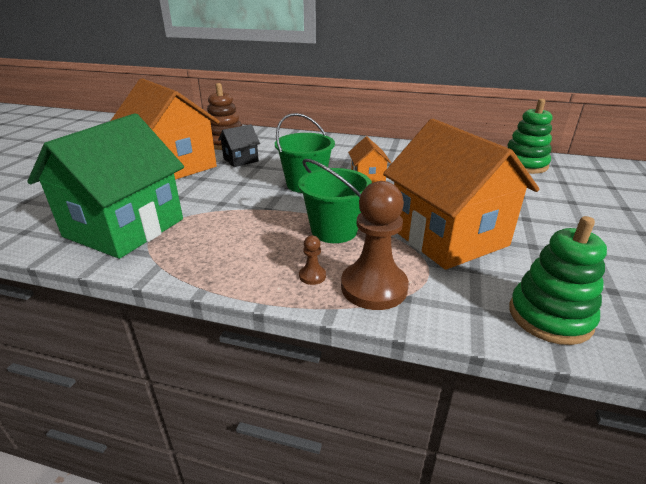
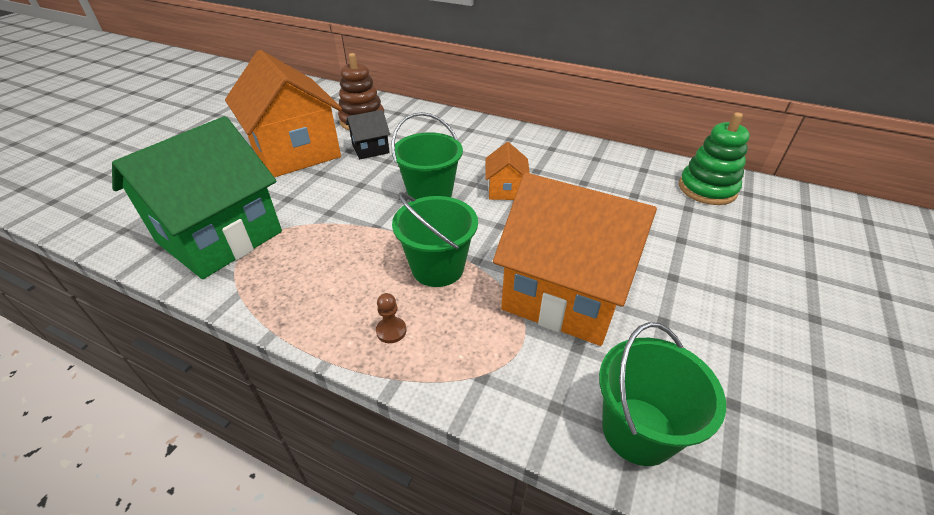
camera: 10 degrees right, 10 degrees up
(374, 287) = (452, 357): brown pawn -> none
(448, 236) = (565, 293): orange house -> orange house turned 45 degrees counterclockwise
(550, 316) = (638, 430): green stacking toy -> green bucket

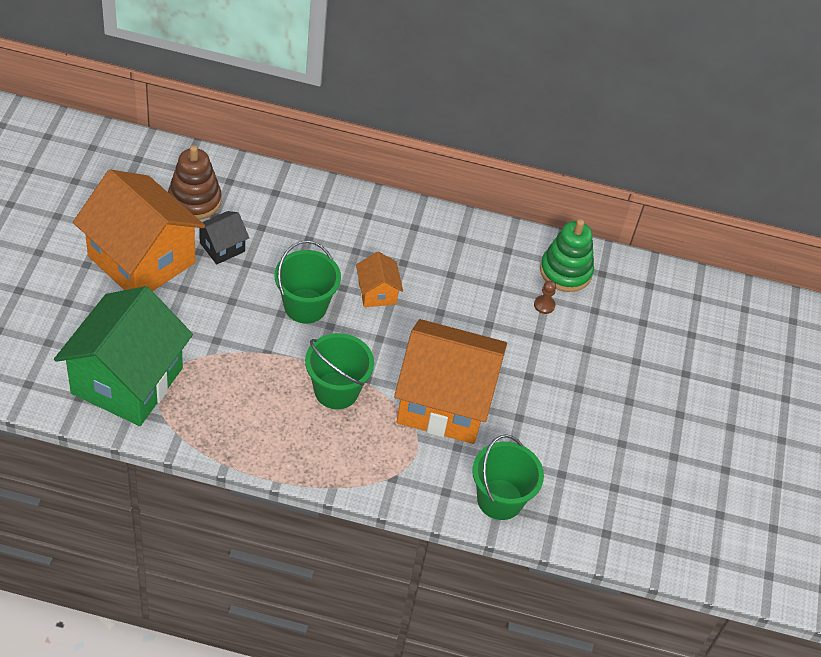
camera: 20 degrees left, 10 degrees up
(391, 331) = (316, 452): brown pawn -> brown pawn (544, 305)

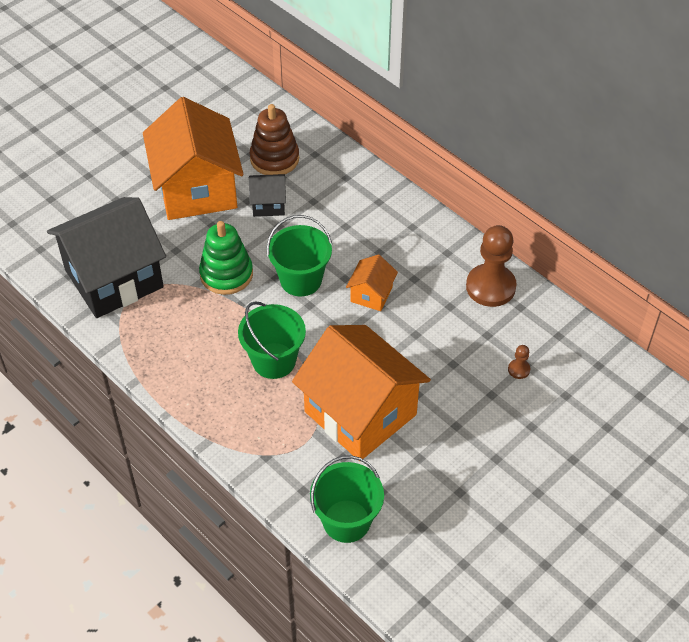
camera: 40 degrees right, 0 degrees up
(127, 380) = (114, 278): green house -> black house
(472, 243) = (490, 287): none -> brown pawn
(565, 271) = (563, 348): green stacking toy -> green stacking toy (226, 274)

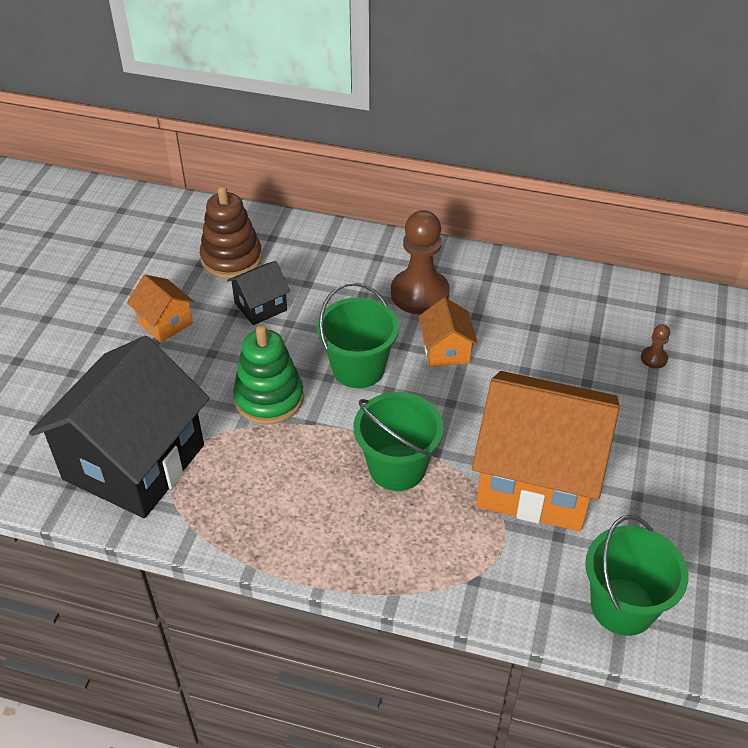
camera: 30 degrees left, 5 degrees down
(197, 189) = (165, 323): orange house -> orange house, size x0.44
(490, 287) = (558, 292): brown pawn -> brown pawn (420, 293)

